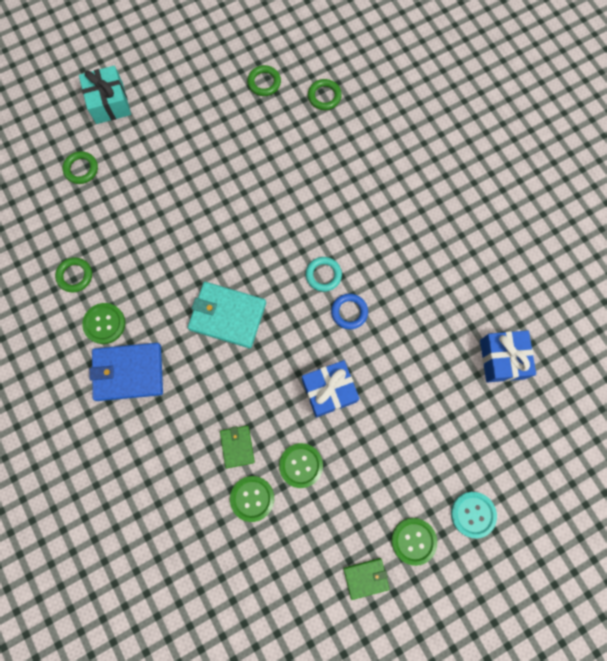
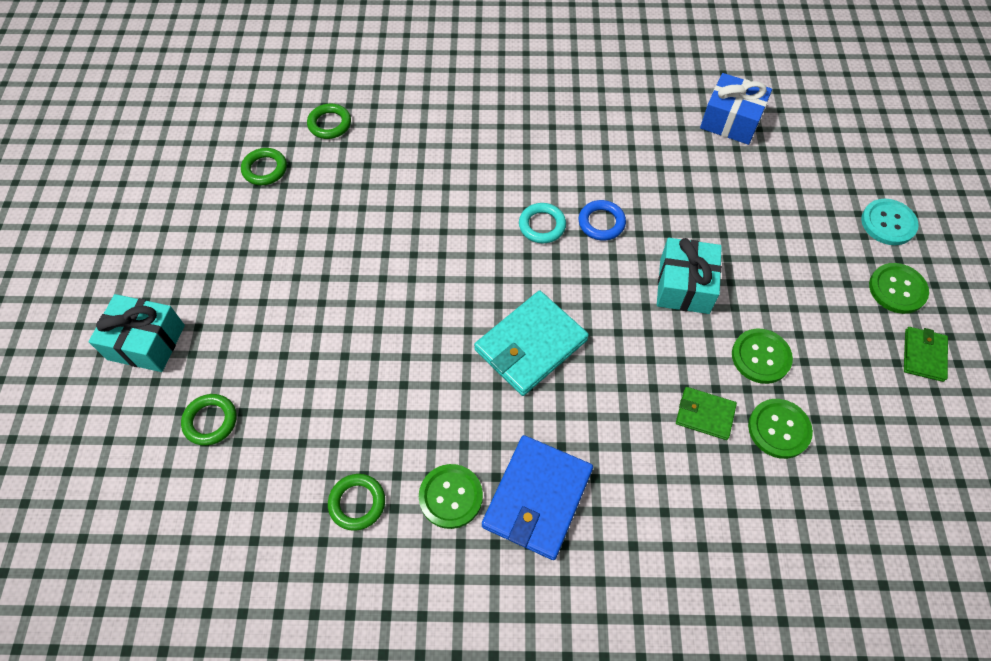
camera: 60 degrees left, 15 degrees down
(329, 391) = (684, 286): blue gift -> turquoise gift

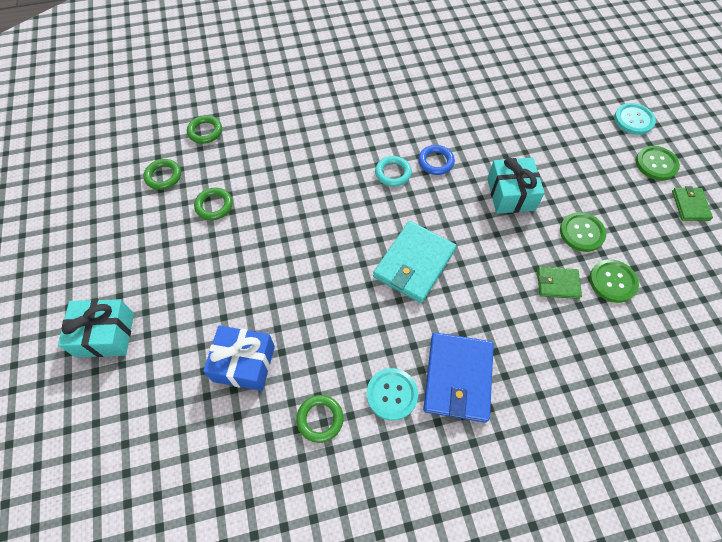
camera: 15 degrees left, 0 degrees up
(210, 421) = (179, 385): green ring -> green ring (214, 206)
(451, 497) = (392, 394): green button -> turquoise button
(730, 121) = (502, 71): blue gift -> blue gift (244, 363)

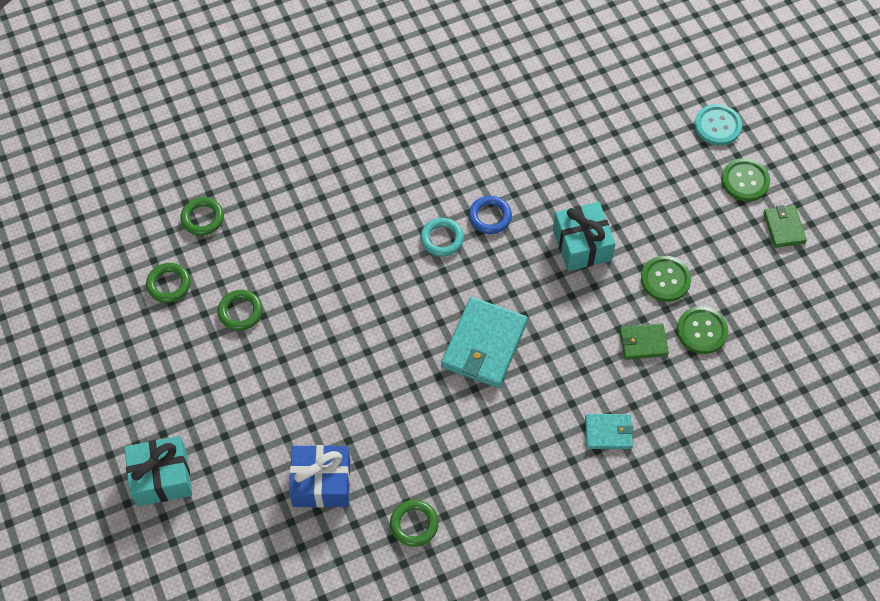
camera: 10 degrees left, 0 degrees up
(392, 394) = (483, 488): turquoise button -> none
(458, 378) = (549, 460): blue wallet -> none
(517, 361) = (608, 432): none -> turquoise wallet

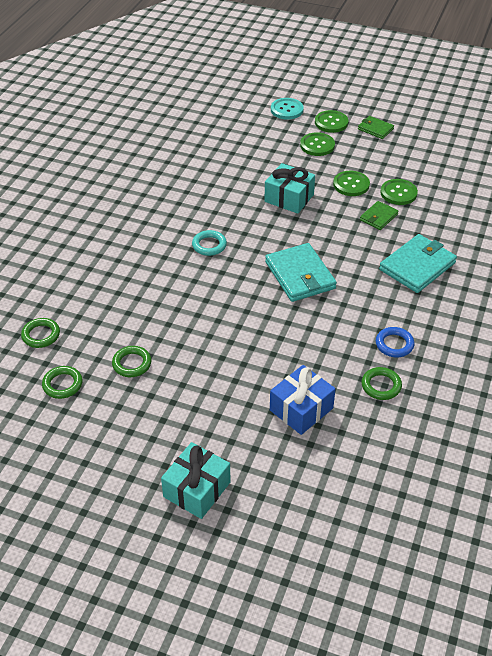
camera: 45 degrees left, 15 degrees down
(490, 217) = (222, 218): blue ring -> blue ring (394, 344)
(608, 432) = (417, 266): turquoise wallet -> turquoise wallet, size x1.83
(692, 200) = (317, 145): none -> green button

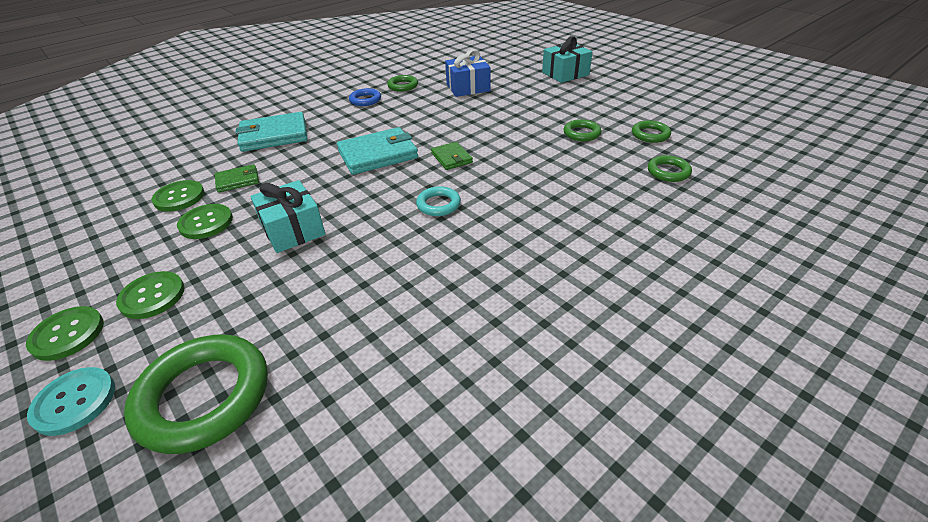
camera: 150 degrees left, 5 degrees down
(235, 126) = (204, 397): none -> green ring
(300, 275) = (378, 154): turquoise wallet -> turquoise wallet turned 60 degrees clockwise
(375, 129) = (43, 294): green wallet -> green wallet (451, 158)

